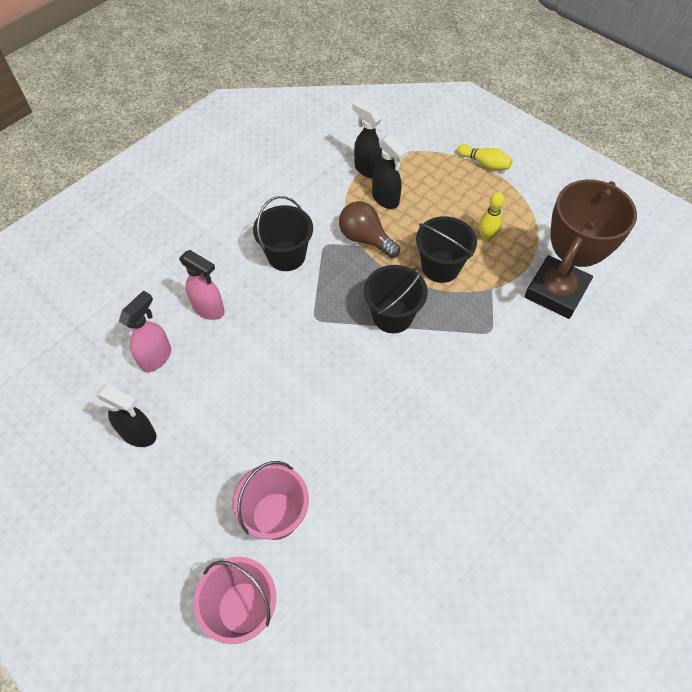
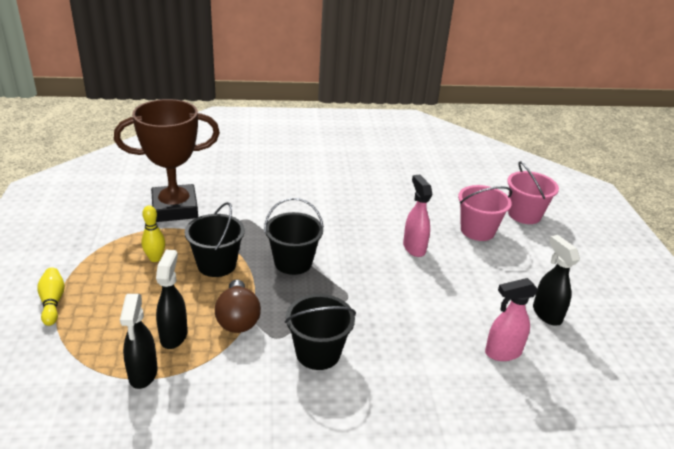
camera: 140 degrees left, 25 degrees down
(209, 309) = (428, 358): pink spray bottle -> pink spray bottle (414, 248)

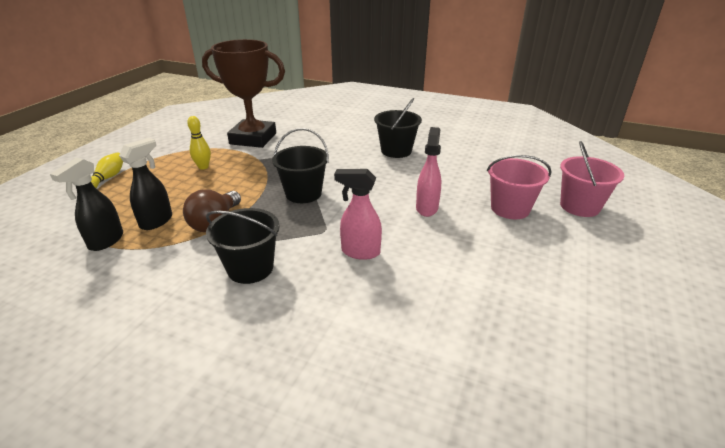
camera: 30 degrees right, 0 degrees up
(216, 264) = (242, 181): black bucket -> black bucket (396, 151)
(502, 352) = (436, 328): pink spray bottle -> pink spray bottle (360, 252)
(546, 314) = (526, 306): black spray bottle -> none

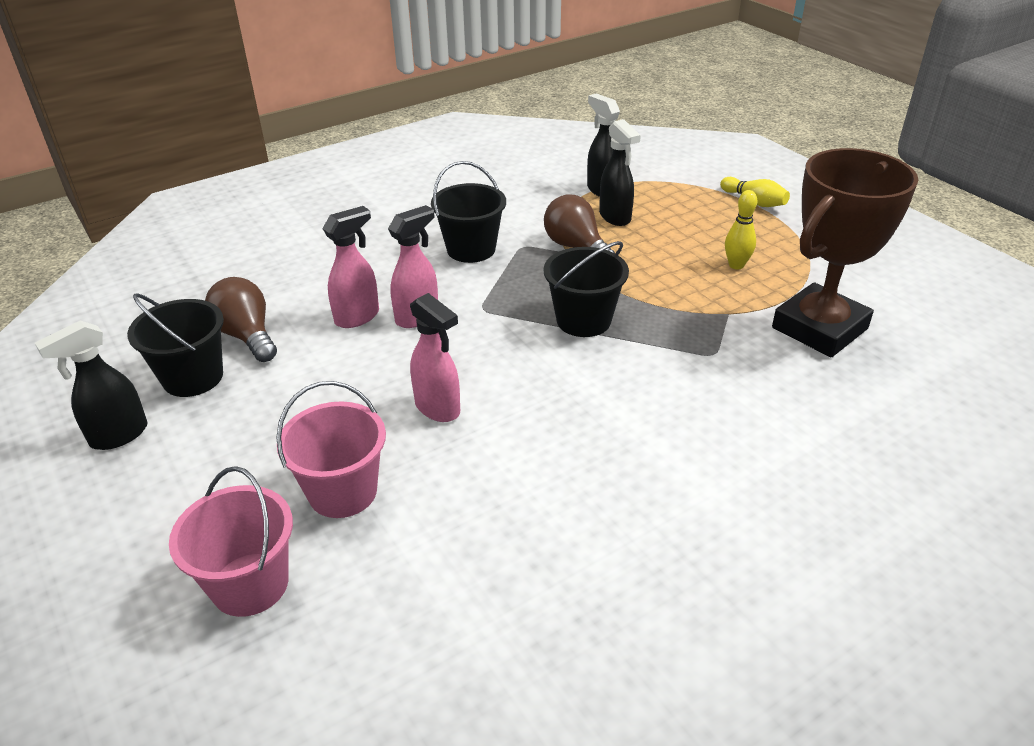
camera: 125 degrees right, 5 degrees up
(388, 279) = (357, 317): none -> pink spray bottle
(396, 151) = (644, 471): black bucket -> black bucket (193, 377)
(471, 324) = (247, 336): none -> brown light bulb
(616, 313) = (118, 436): none -> black spray bottle

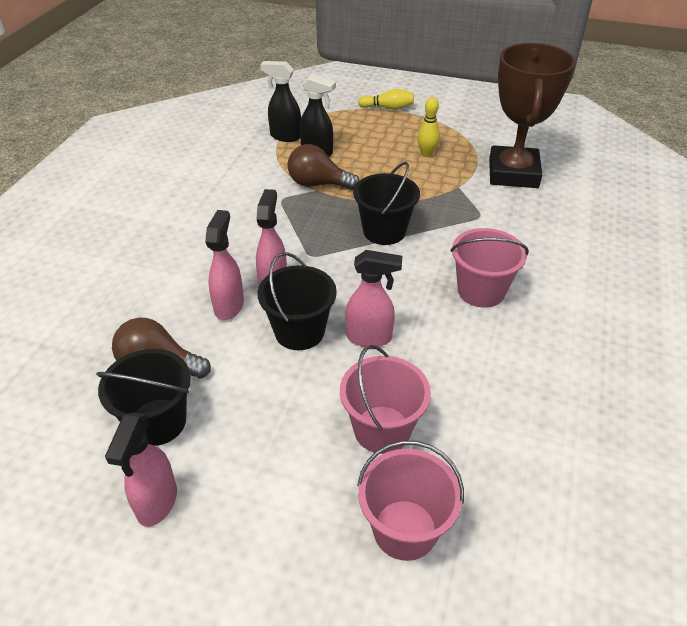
camera: 40 degrees left, 5 degrees up
(118, 436) = (157, 503): black spray bottle -> pink spray bottle
(471, 249) = (248, 217): black bucket -> black bucket (299, 331)
(608, 427) = (481, 291): none -> pink bucket

